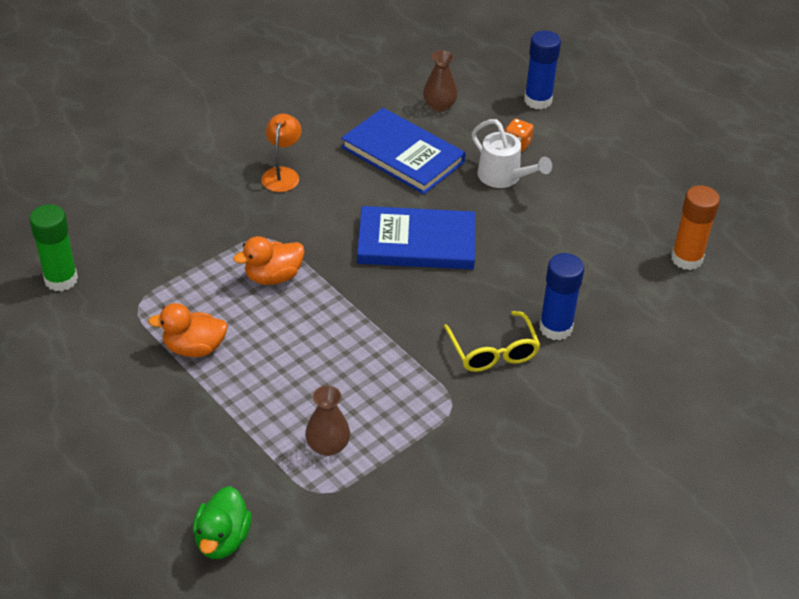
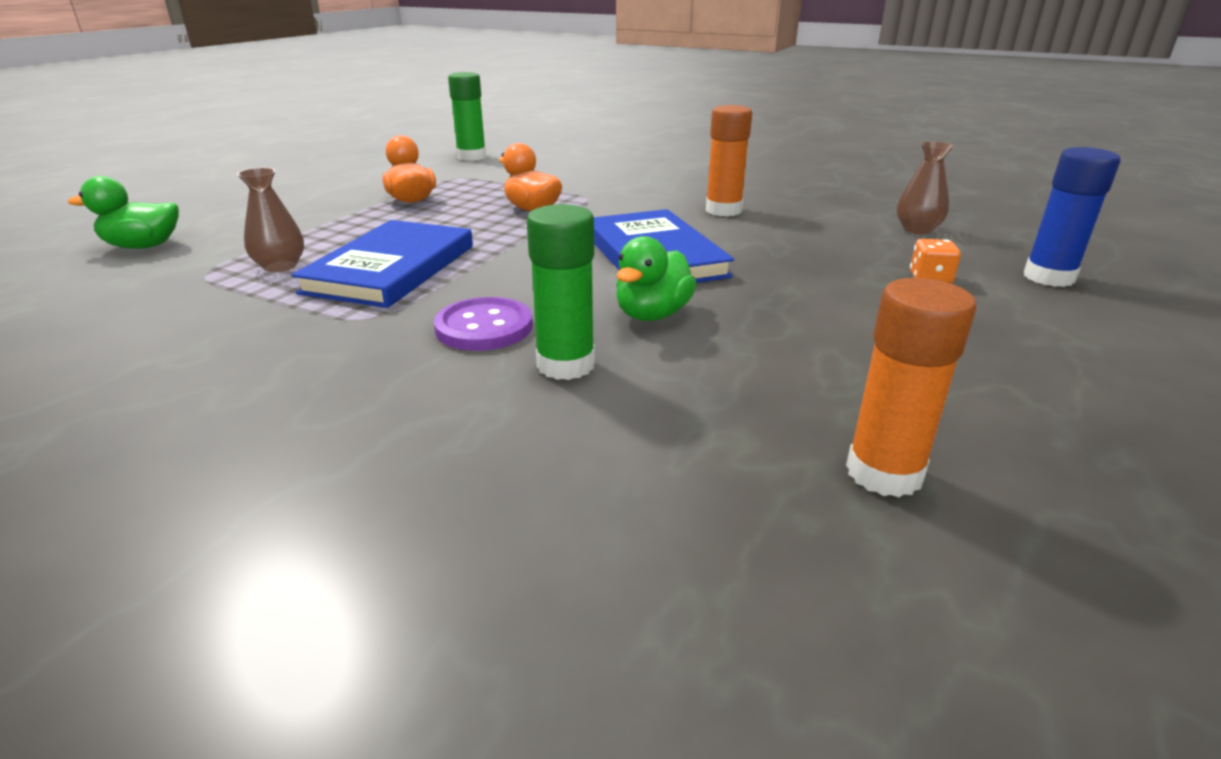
camera: 70 degrees right, 15 degrees down
(282, 174) = (687, 190): orange lamp -> none
(345, 174) = (723, 210): none -> orange glue stick
(403, 154) = (798, 227): blue book -> blue book (391, 269)
(493, 351) = (484, 327): yellow glasses -> purple button
(504, 177) = (847, 281): white watering can -> none
(510, 274) = (652, 315): none -> green duck
(555, 328) = (565, 365): blue glue stick -> green glue stick

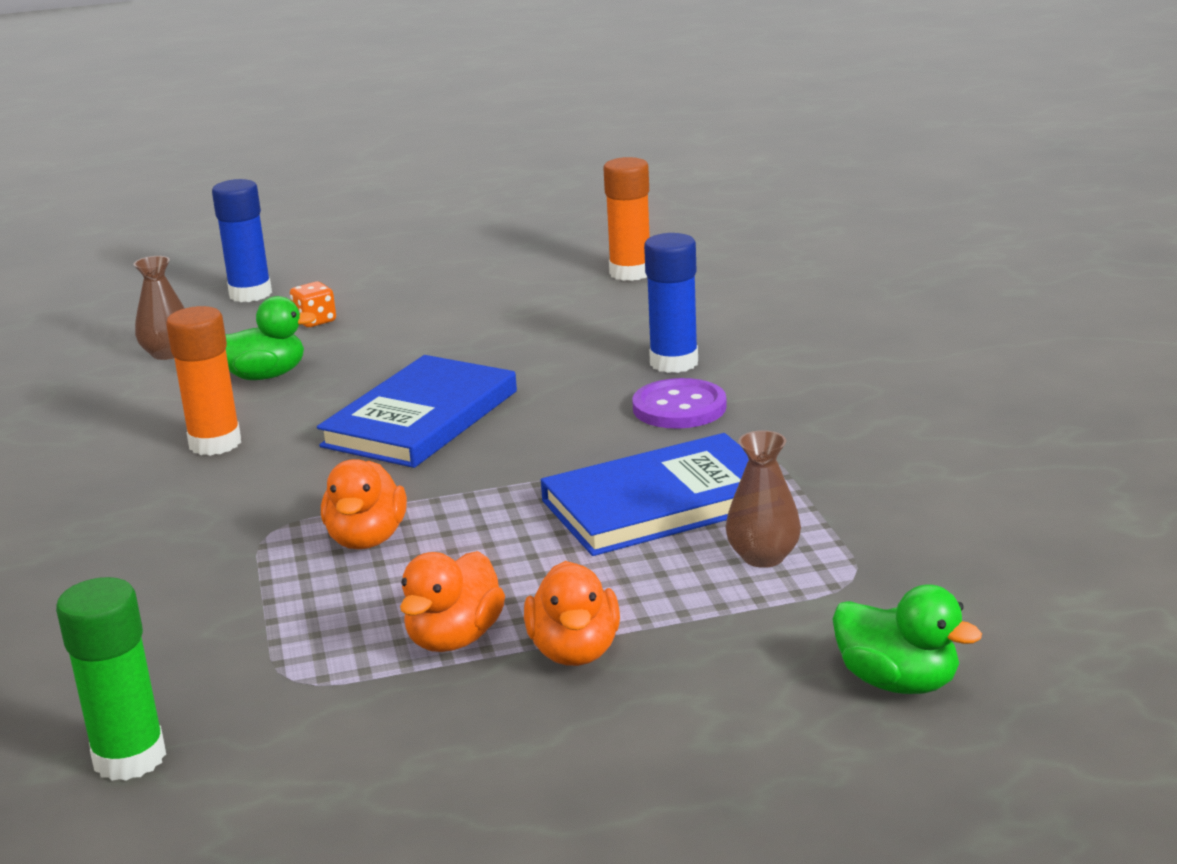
camera: 130 degrees left, 5 degrees down
(343, 211) = (574, 651): none -> orange duck
(565, 365) = (674, 363): green glue stick -> blue glue stick
(652, 315) = (551, 371): green duck -> green duck (265, 376)

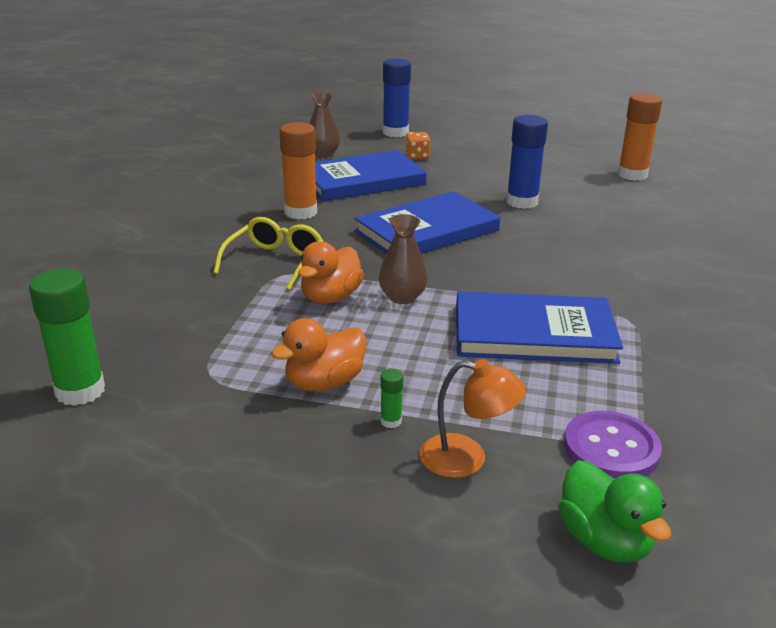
camera: 25 degrees right, 5 degrees up
(243, 519) = (274, 262): none -> yellow glasses
(265, 376) = (362, 181): green duck -> blue book
(574, 651) = (391, 421): orange duck -> green glue stick
(674, 363) = (616, 240): blue glue stick -> blue glue stick (522, 202)
(679, 407) = (597, 271): purple button -> purple button (611, 448)
(695, 658) = (467, 459): none -> orange lamp
(763, 557) = (575, 398): brown vase -> brown vase (402, 297)

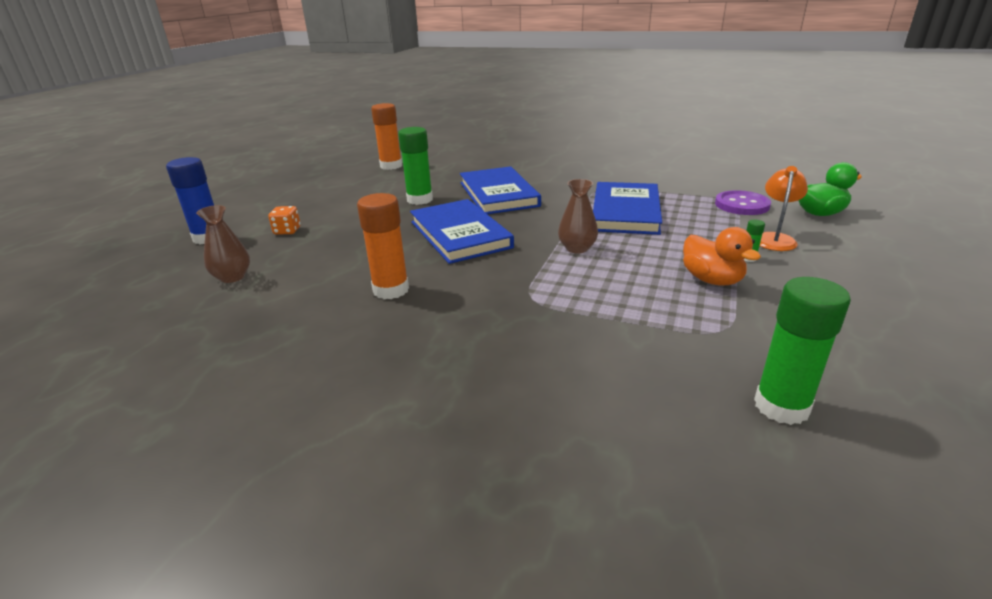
camera: 80 degrees left, 0 degrees up
(274, 262) = (505, 303): yellow glasses -> none
(330, 297) = (578, 276): orange duck -> none
(362, 181) = (329, 258): blue book -> blue book (498, 194)
(522, 202) = (420, 200): blue glue stick -> green glue stick

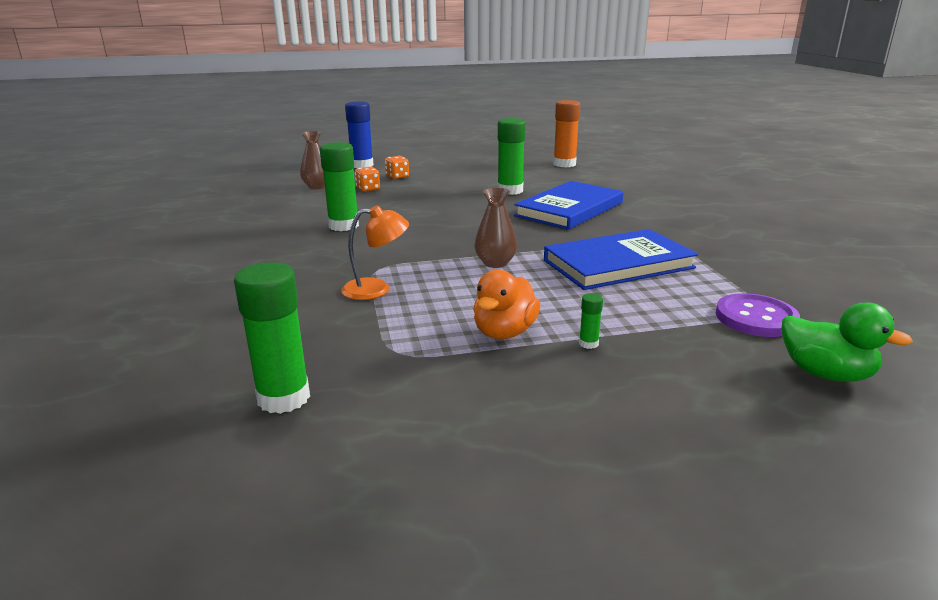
camera: 55 degrees right, 5 degrees down
(297, 253) = (368, 189): none -> orange dice
(391, 290) = (343, 226): orange glue stick -> green glue stick
(460, 234) = (462, 219): blue book -> none
(774, 238) = (674, 352): orange lamp -> orange lamp (376, 289)

